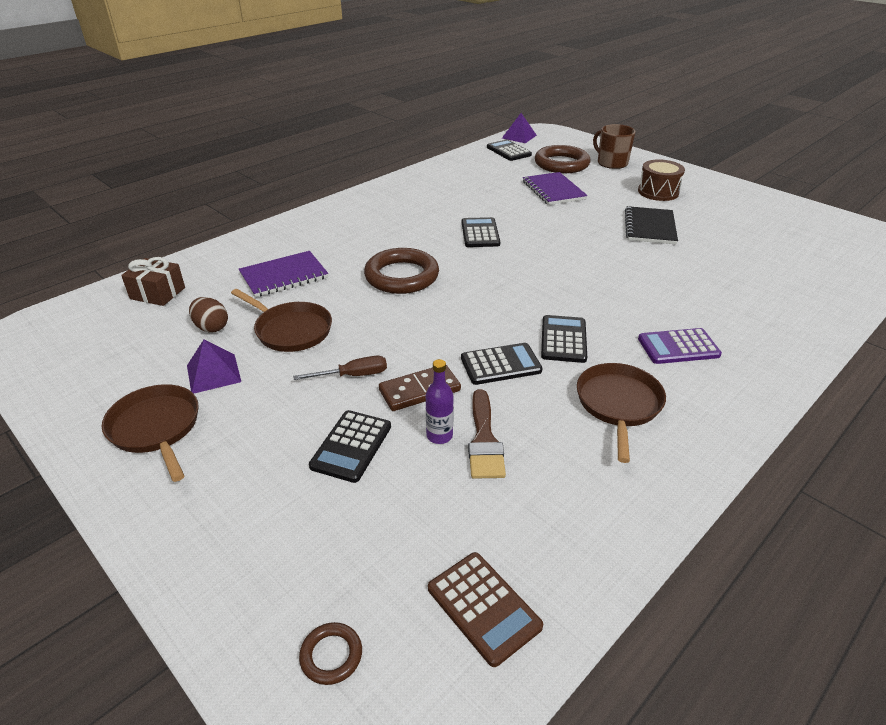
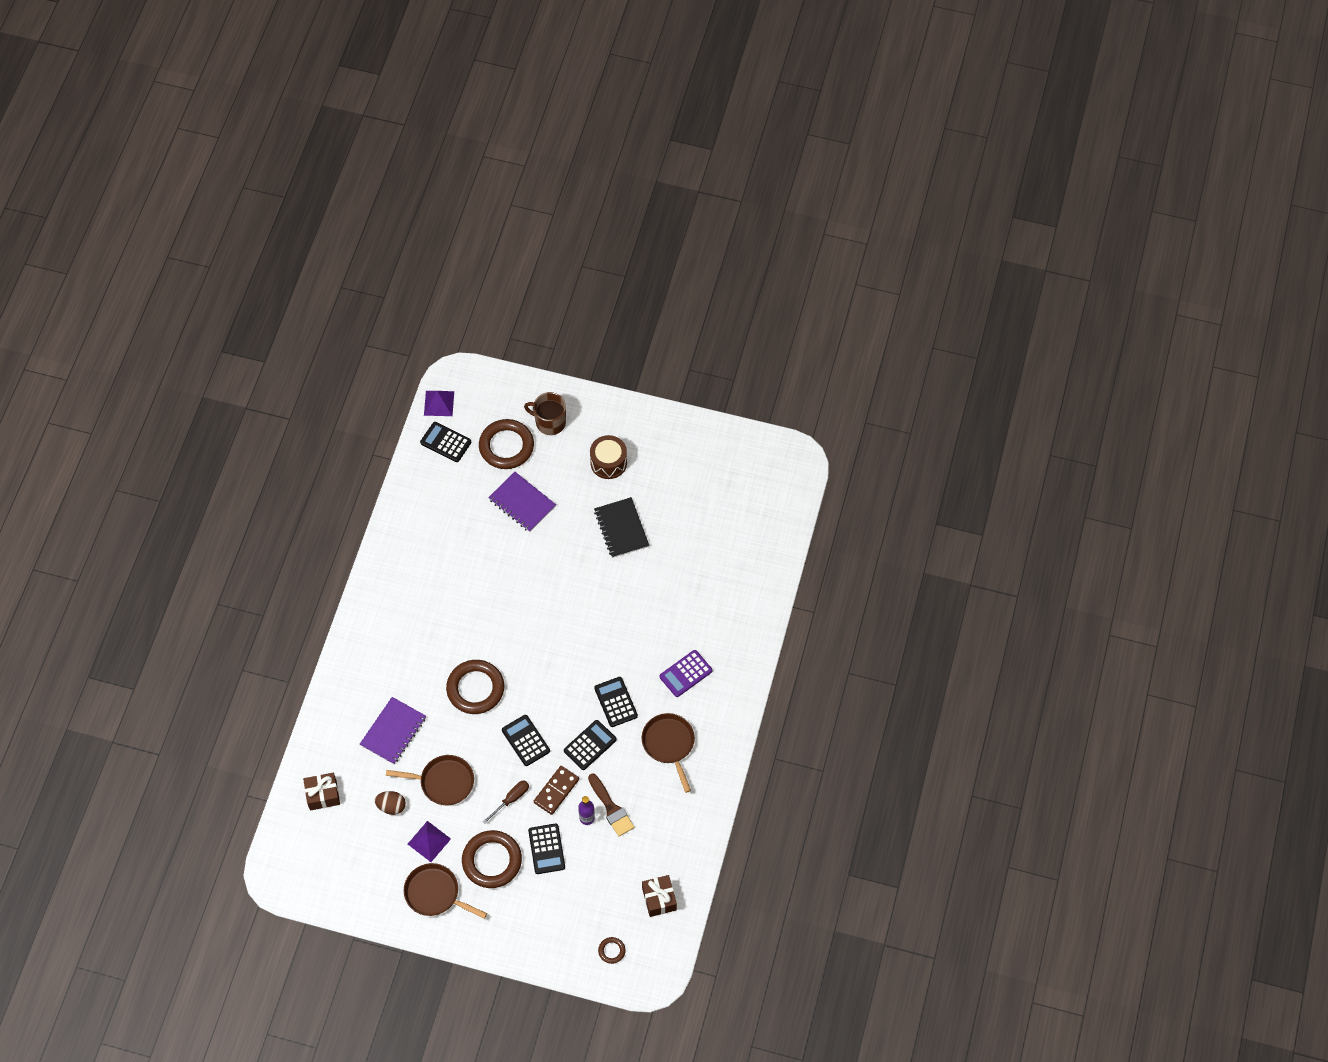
camera: 30 degrees left, 25 degrees up
(265, 426) = (492, 861): none -> brown ring
(480, 233) = (498, 603): black calculator -> black calculator (526, 740)
(483, 607) = (659, 899): brown calculator -> brown gift

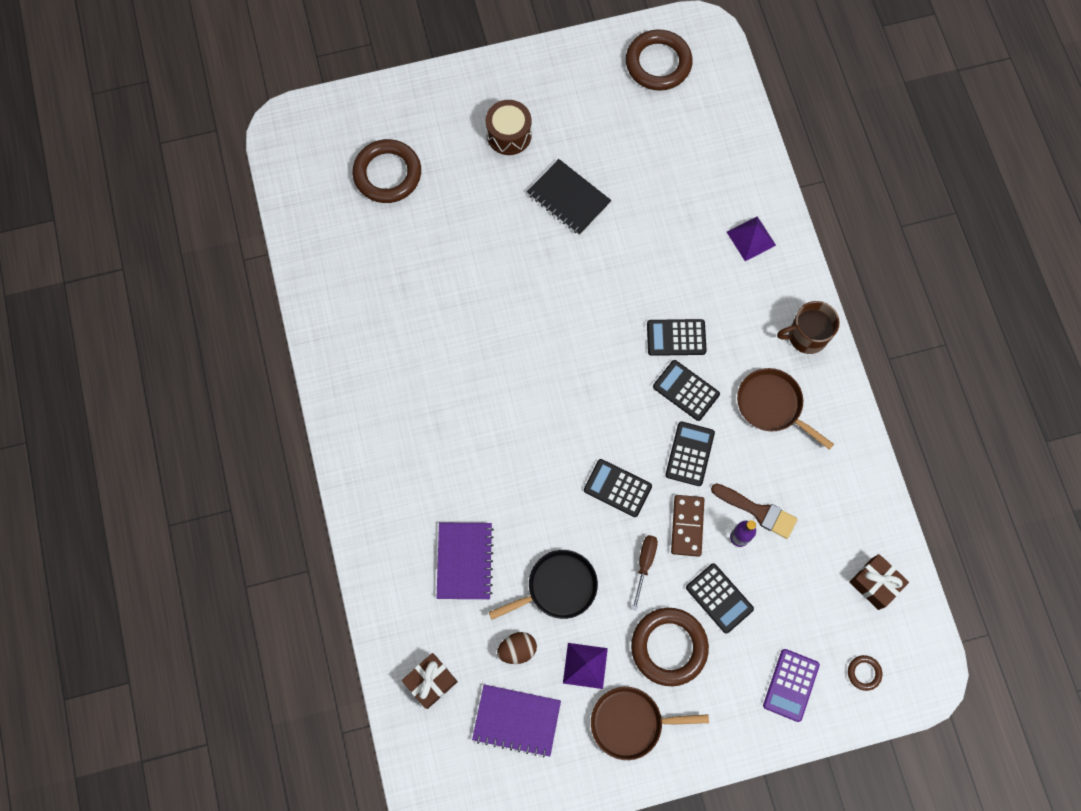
camera: 30 degrees left, 10 degrees up
(439, 403) = (283, 165): purple pyramid -> purple pyramid (751, 238)
(443, 782) = (558, 587): brown pan -> black pan
(446, 442) = (317, 204): black calculator -> black calculator (676, 337)
(475, 689) = (525, 460): brown ring -> brown ring (658, 63)
(522, 503) = (444, 226): purple notebook -> purple notebook (516, 720)
(549, 422) = (418, 124): brown mug -> brown mug (806, 336)
(685, 674) = (738, 318): purple calculator -> purple calculator (791, 685)

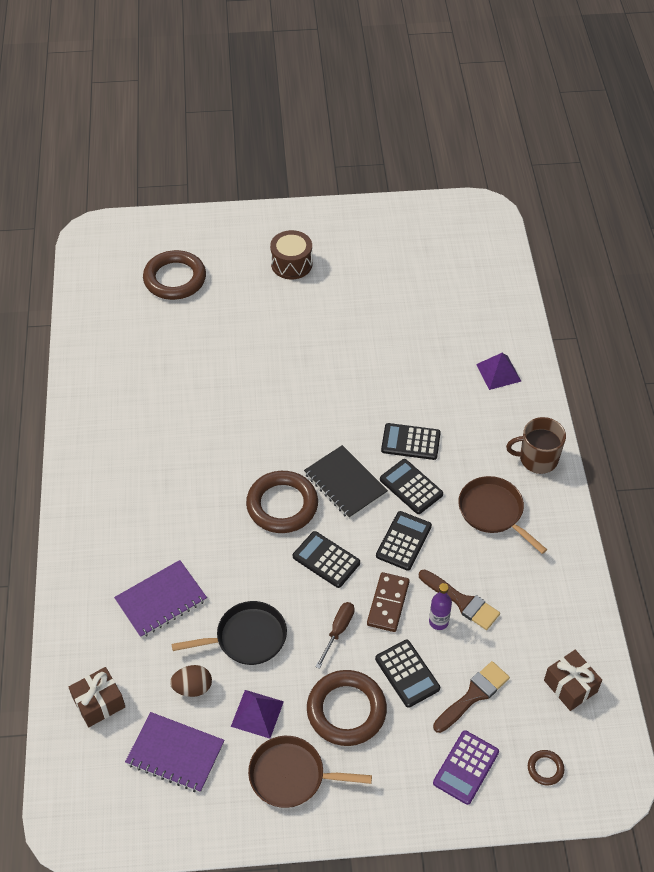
camera: 10 degrees right, 20 degrees down
(464, 561) = (161, 600): purple notebook -> purple notebook turned 45 degrees clockwise
(569, 198) = (334, 318): black notebook -> black notebook (345, 483)
(658, 63) = (439, 229): brown ring -> brown ring (282, 505)
(785, 609) = (473, 695): none -> brown brush

